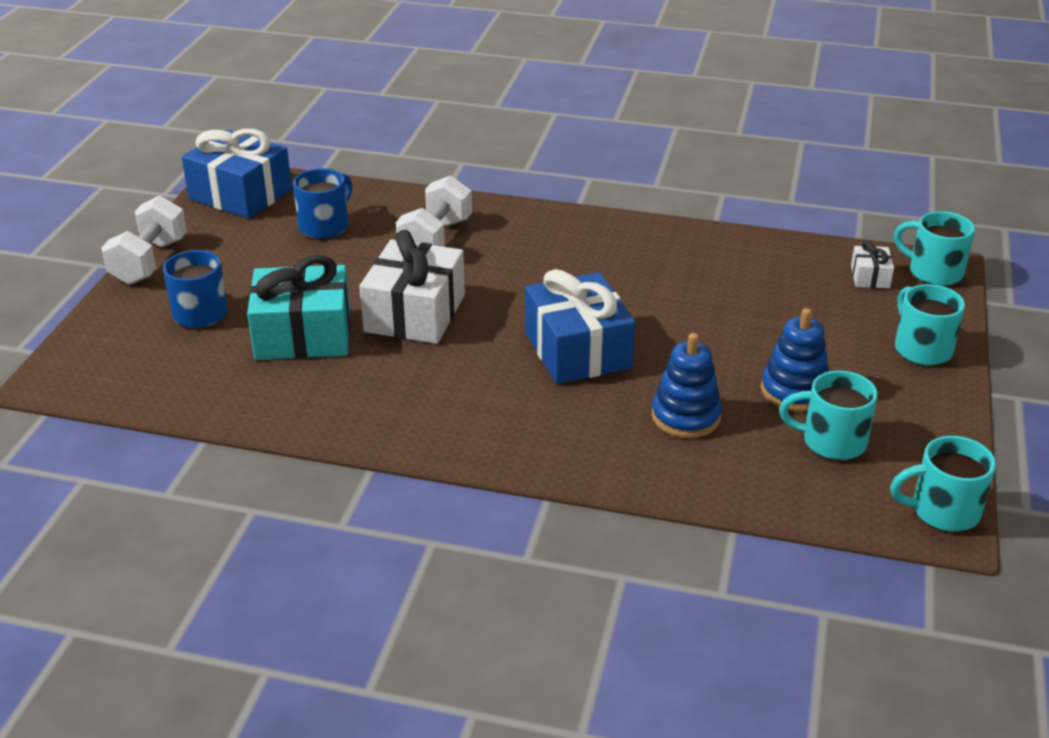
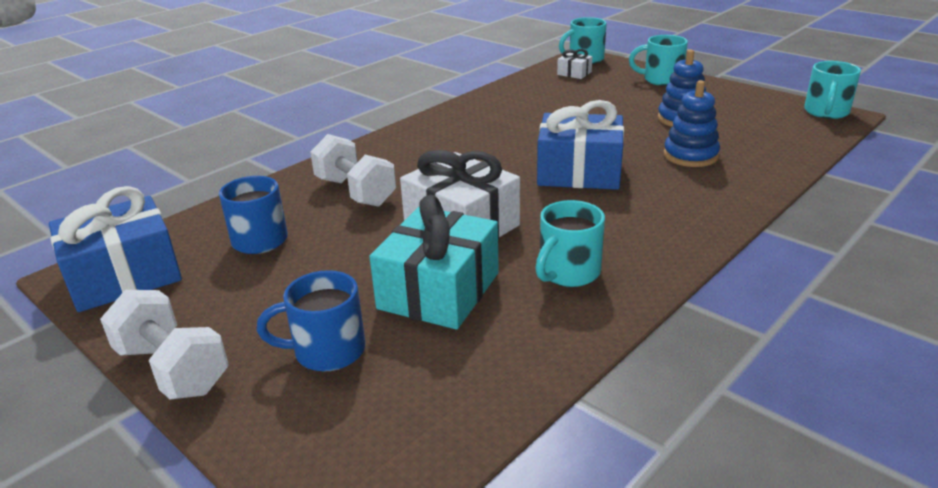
camera: 60 degrees left, 5 degrees down
(831, 441) = (743, 122): turquoise mug -> turquoise mug (568, 273)

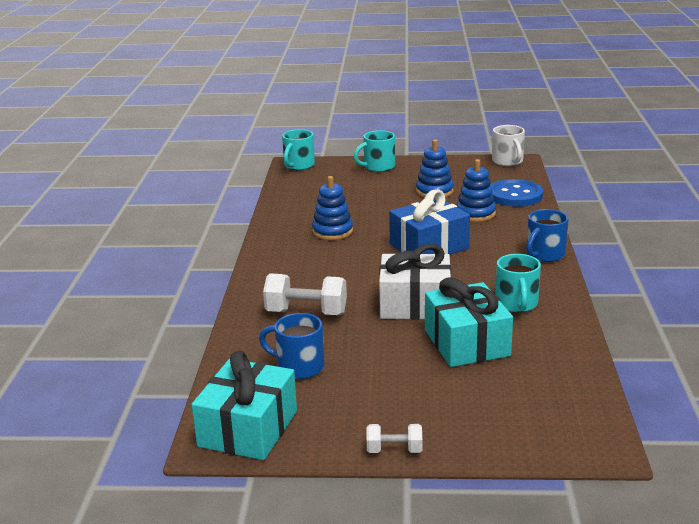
camera: 40 degrees left, 5 degrees down
(124, 276) = (248, 428): blue gift -> turquoise gift
(173, 369) = (394, 450): white dumbbell -> white dumbbell, size x0.56
(327, 351) = (463, 398): blue mug -> blue mug (544, 255)
(511, 126) = (332, 231): none -> blue stacking toy
(574, 73) = (309, 179): white gift -> none
(774, 151) = (515, 195): none -> blue button
(826, 112) = (508, 161): turquoise mug -> white mug

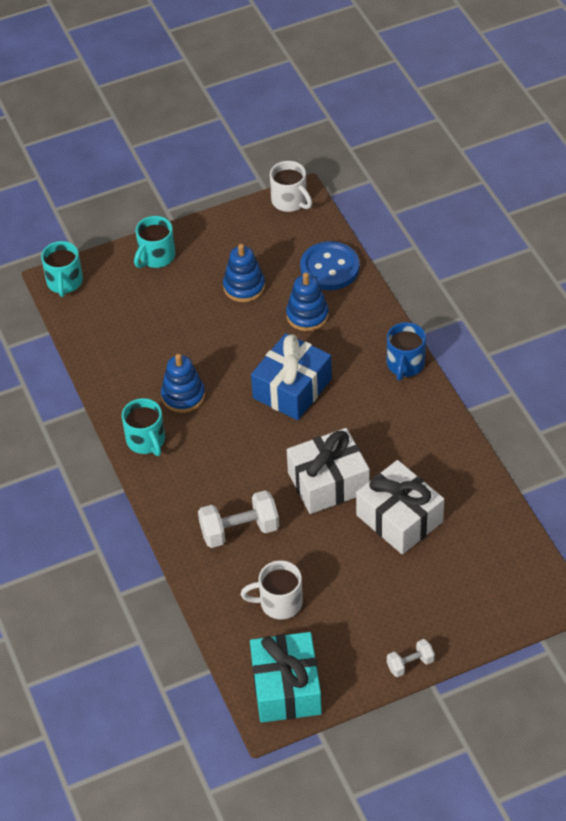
camera: 25 degrees left, 25 degrees up
(298, 367) = (279, 602): blue mug -> white mug
(466, 343) = (399, 518): turquoise gift -> white gift
(516, 304) = (415, 449): turquoise mug -> turquoise mug (146, 441)

